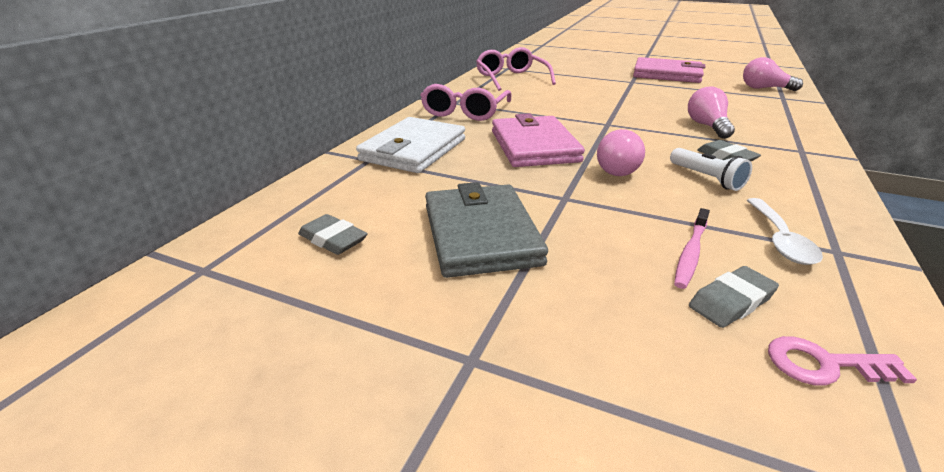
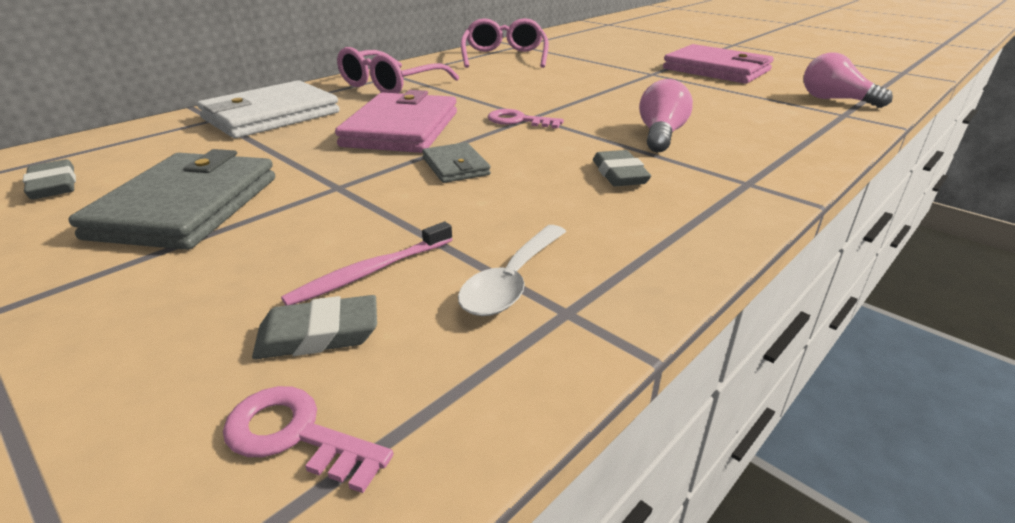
camera: 20 degrees right, 0 degrees up
(604, 128) = (518, 121): none -> pink key
(619, 169) = (456, 166): pink light bulb -> grey wallet
(706, 178) = (546, 194): white flashlight -> none

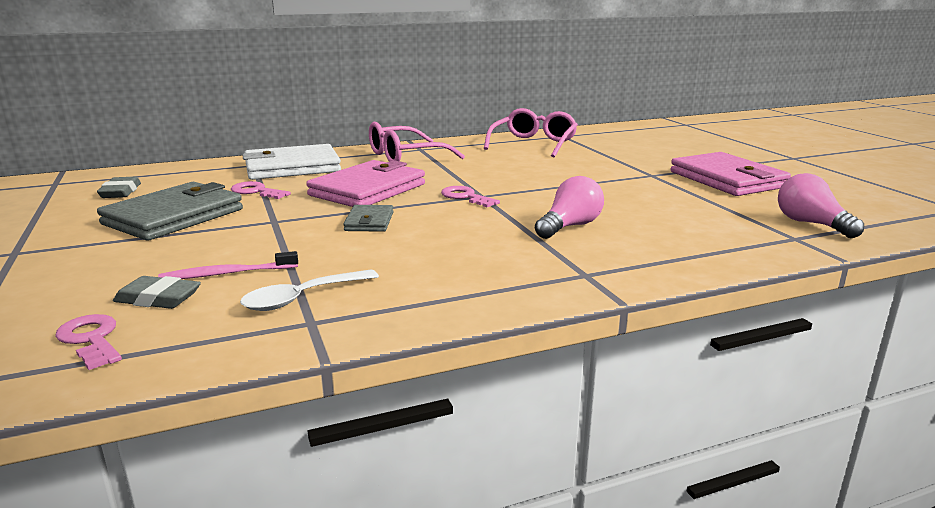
camera: 25 degrees right, 10 degrees down
(263, 153) = (256, 191): none -> pink key
(619, 174) = (485, 248): grey eraser -> none

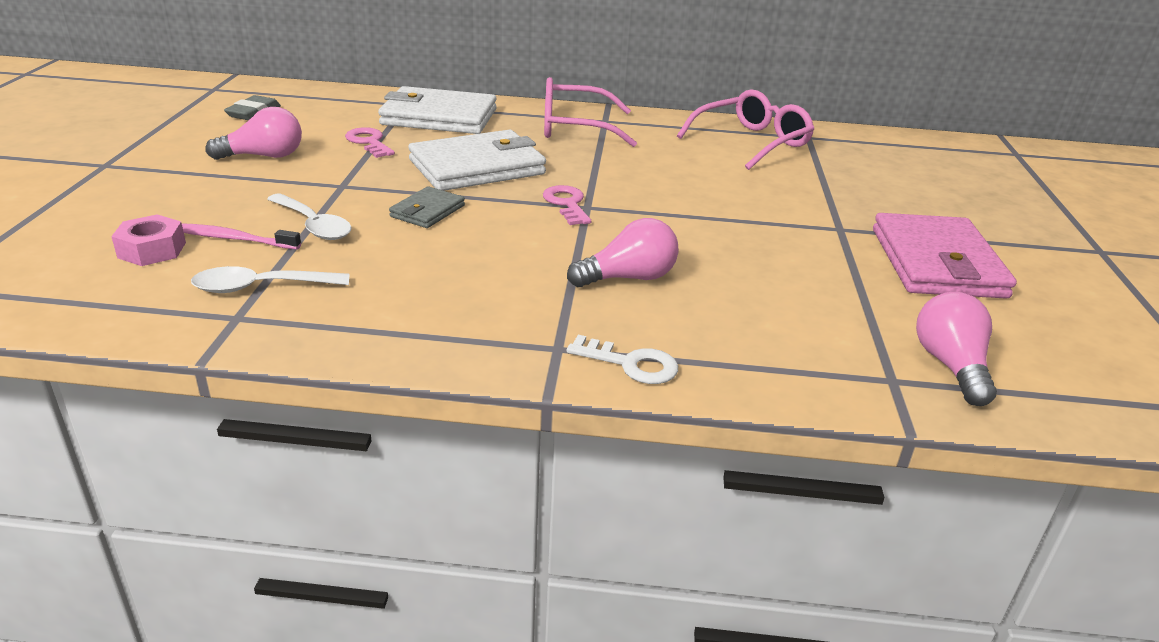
camera: 25 degrees right, 10 degrees up
(91, 339) = (63, 277): pink key -> none
(158, 299) = (152, 250): grey eraser -> pink nut
(174, 217) = (264, 156): grey wallet -> pink light bulb
(288, 249) = (314, 225): none -> white spoon
(368, 190) = (477, 167): pink wallet -> white wallet
(644, 270) = (631, 364): none -> white key

